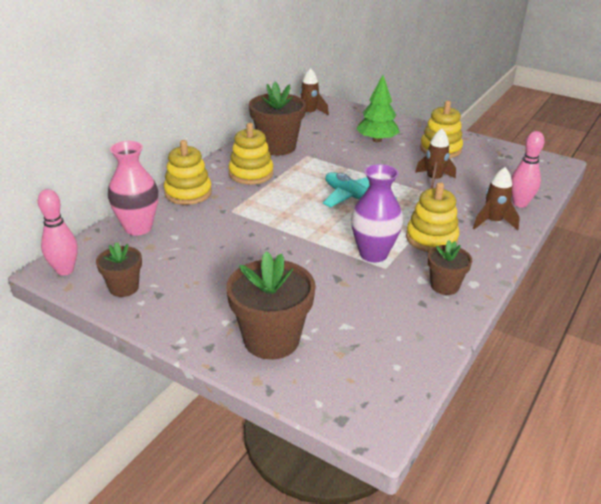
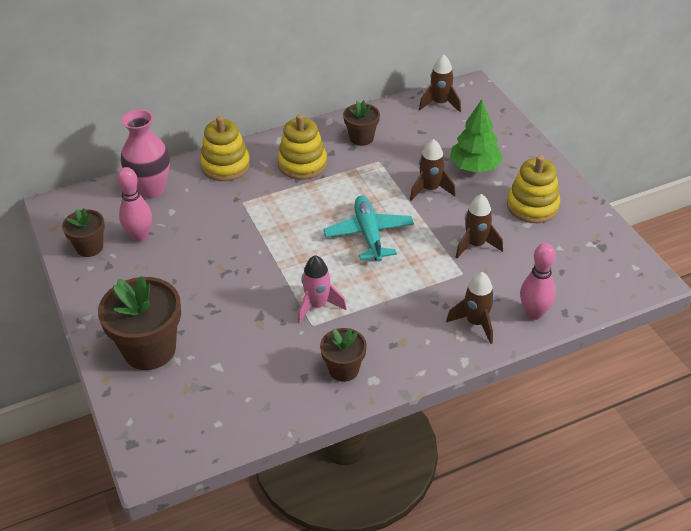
camera: 35 degrees right, 10 degrees up
(65, 270) = (63, 211): pink bowling pin -> pink bowling pin (140, 236)
(277, 147) = (361, 138): brown flower pot -> brown flower pot, size x0.57
(363, 160) = (430, 189): none -> brown rocket
(373, 254) = (317, 306): purple vase -> pink rocket
(431, 238) = (391, 313): yellow stacking toy -> none

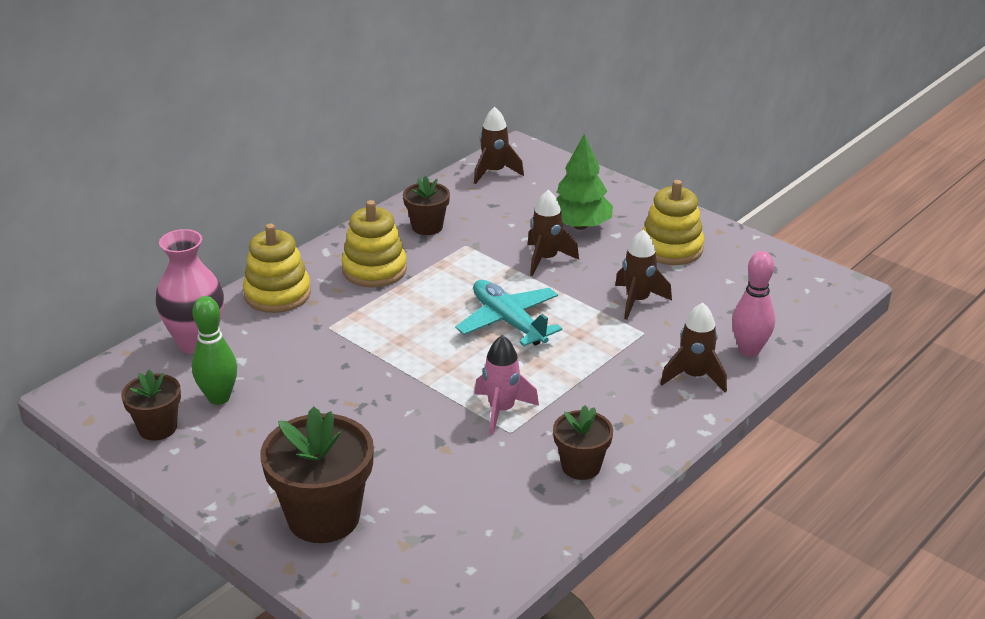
camera: 25 degrees left, 10 degrees down
(140, 236) = (219, 398): pink bowling pin -> green bowling pin

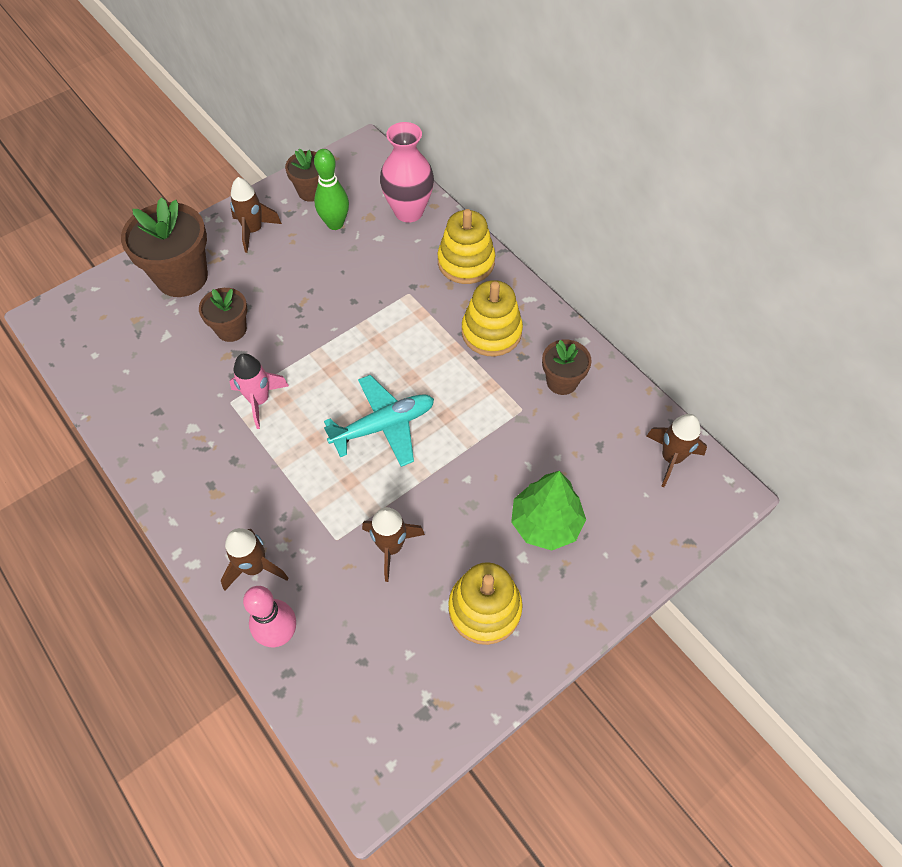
camera: 100 degrees right, 25 degrees up
(546, 259) = (484, 477): brown rocket -> brown rocket (253, 231)
(581, 466) = (170, 445): brown flower pot -> brown flower pot (231, 329)

